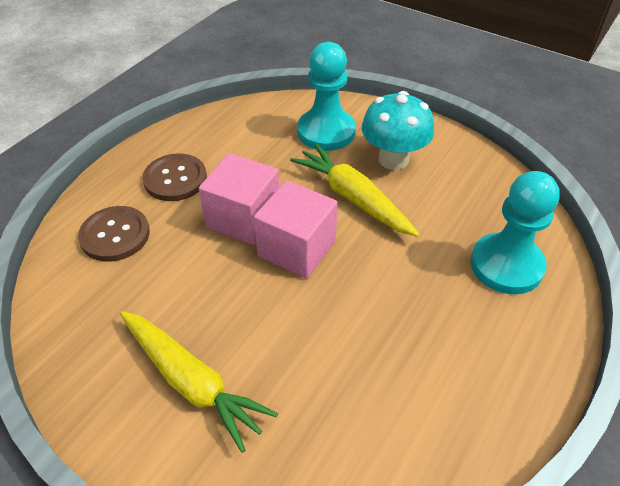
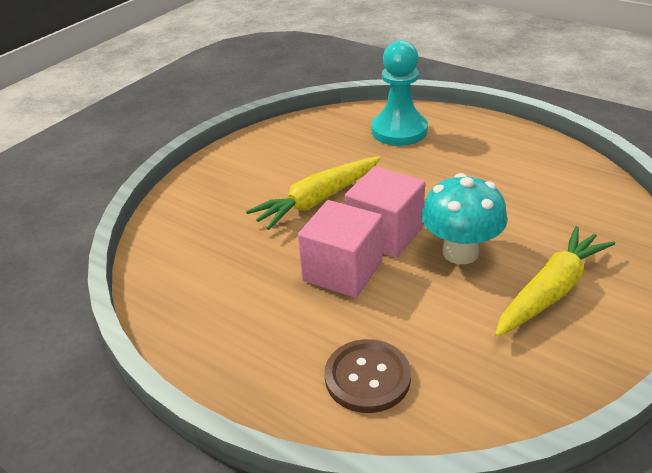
camera: 85 degrees left, 10 degrees down
(175, 179) = (271, 333): brown button -> none
(326, 132) = (210, 217): turquoise pawn -> none
(393, 159) = (265, 176): turquoise mushroom -> turquoise mushroom (460, 252)

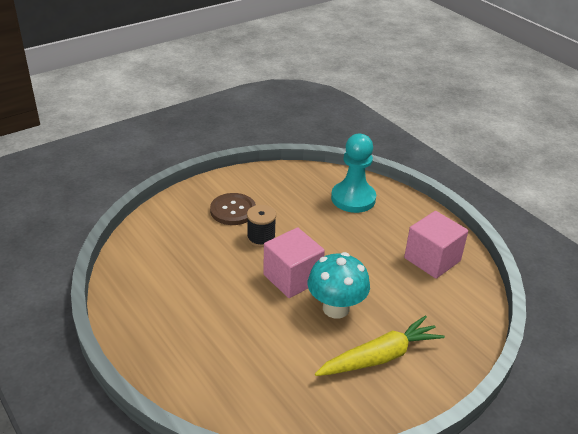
camera: 15 degrees right, 0 degrees up
(317, 200) = (261, 238): yellow carrot -> black spool
(342, 271) = (247, 296): pink cube -> pink cube (432, 259)
(367, 377) = (220, 374): brown button -> brown button (233, 210)

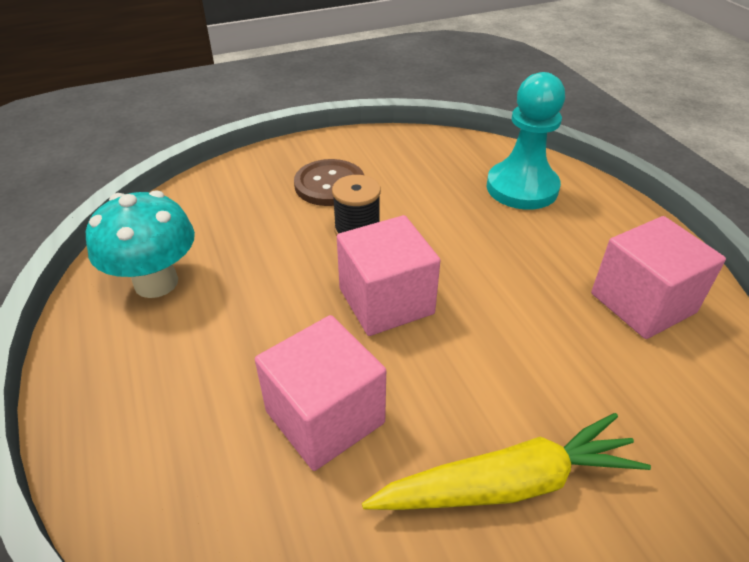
camera: 15 degrees right, 5 degrees up
(279, 342) = (325, 417): none -> pink cube
(336, 308) = (446, 368): turquoise mushroom -> turquoise mushroom (156, 282)

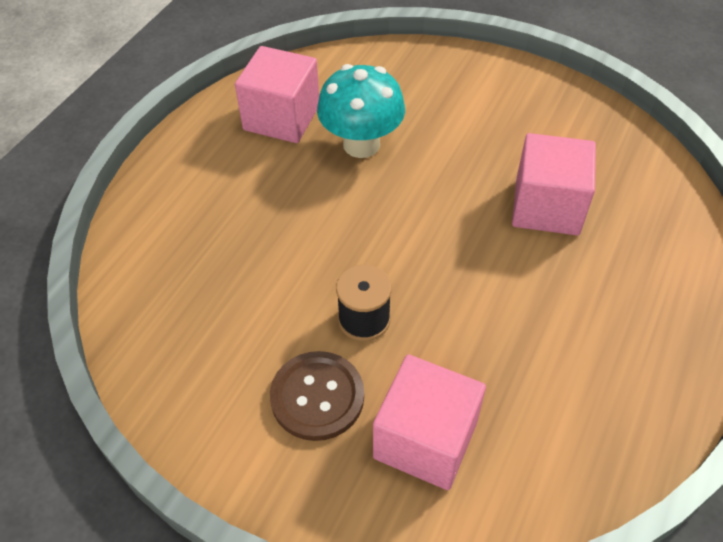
camera: 130 degrees left, 10 degrees up
(156, 282) = (581, 409): turquoise mushroom -> turquoise mushroom (361, 144)
(386, 301) = (425, 242): pink cube -> pink cube (425, 440)
(508, 483) = (489, 115): yellow carrot -> none
(522, 188) = (183, 243): turquoise pawn -> none

